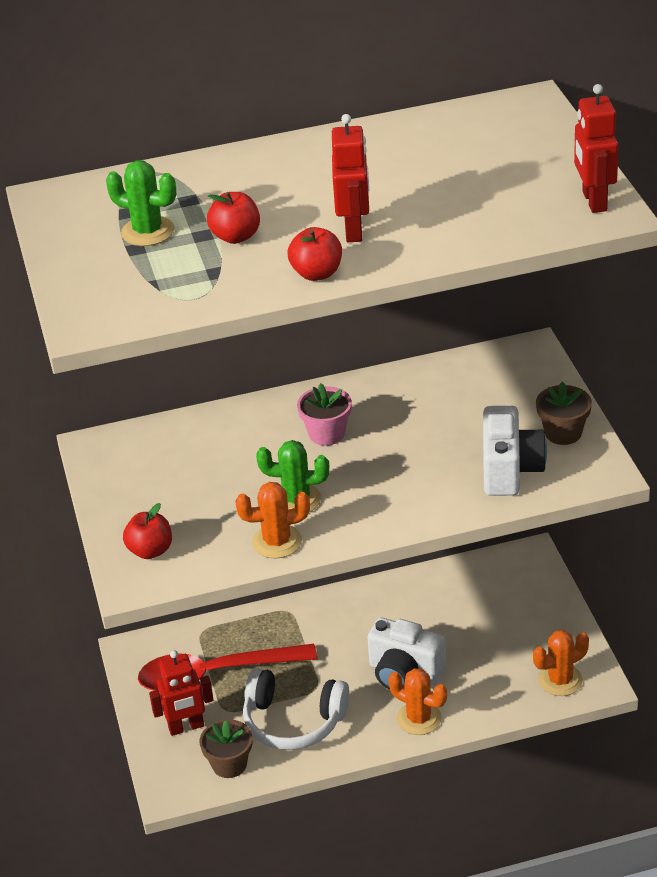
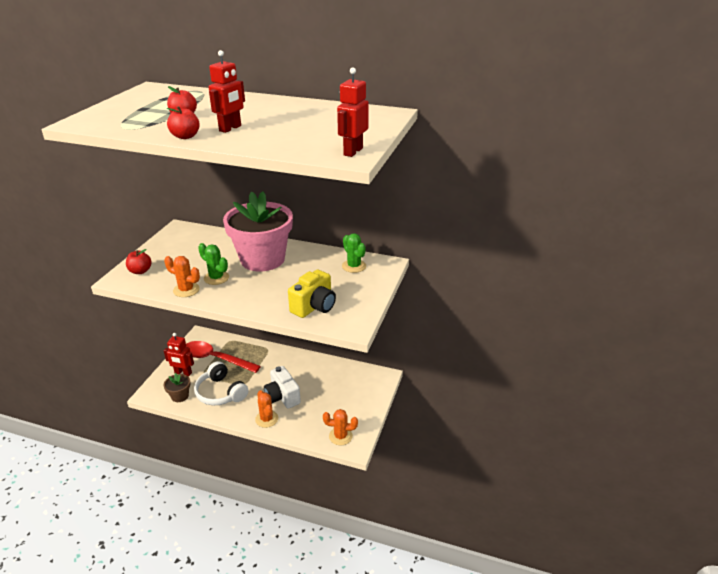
camera: 30 degrees right, 5 degrees down
(148, 231) = (158, 105): green cactus -> green cactus (354, 266)
(327, 434) = (262, 259): pink flower pot -> pink flower pot, size x2.38
(510, 470) = (314, 307): white camera -> yellow camera
(563, 433) = (358, 302): brown flower pot -> none

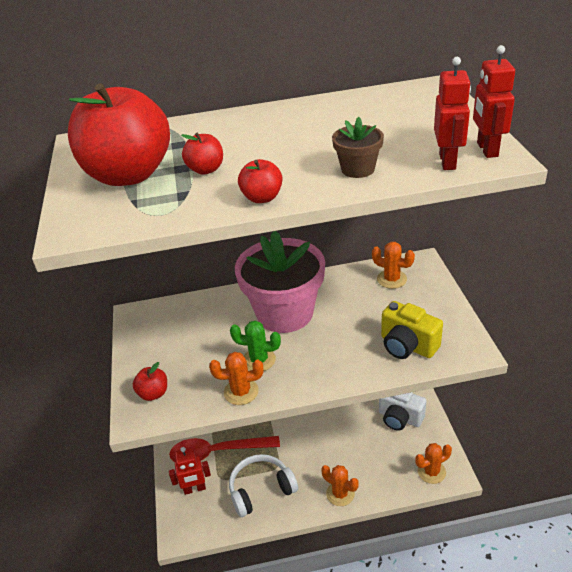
camera: 25 degrees left, 5 degrees up
(144, 108) = (129, 175): none -> red apple
(180, 396) = (217, 519): brown flower pot -> brown flower pot (358, 169)
(220, 392) = (261, 490): white headphones -> white headphones turned 135 degrees clockwise
(230, 128) = (297, 167): red robot -> red robot (448, 161)
(282, 397) = (333, 459): white camera -> white camera (400, 418)
(314, 307) = (407, 346): yellow camera -> yellow camera turned 120 degrees clockwise
(354, 266) = (391, 279): green cactus -> orange cactus

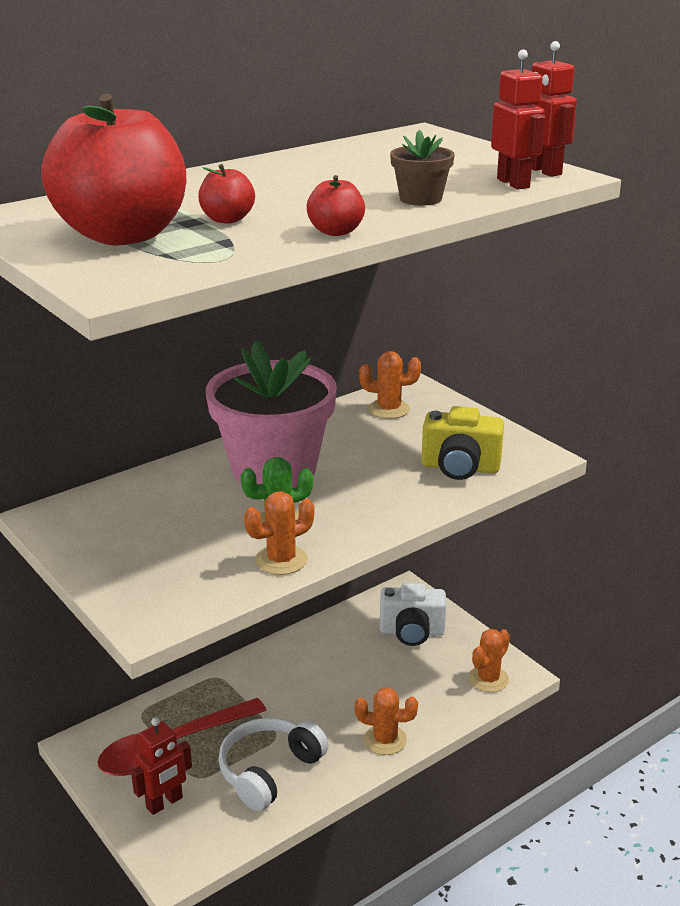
camera: 30 degrees left, 10 degrees down
(153, 393) = (152, 592): red apple -> none

